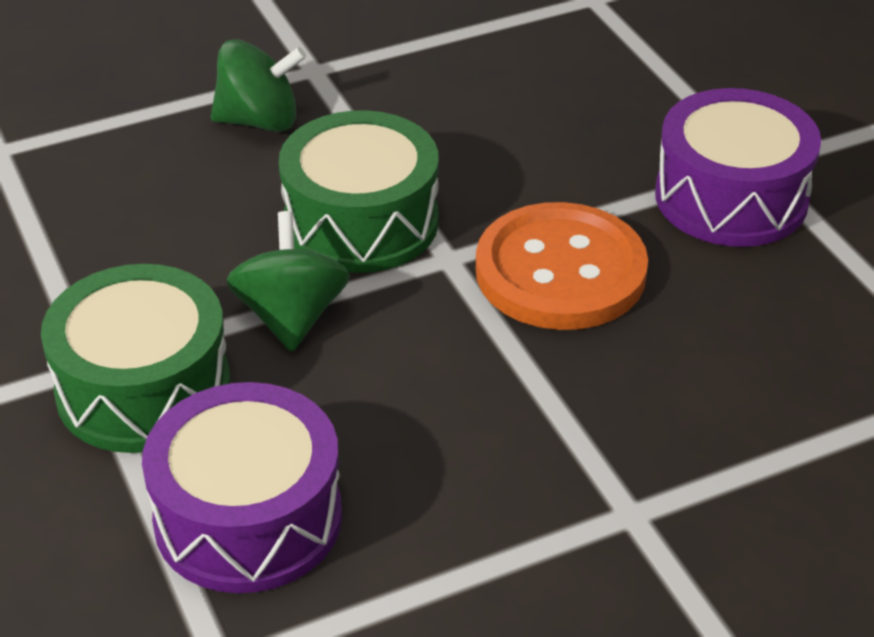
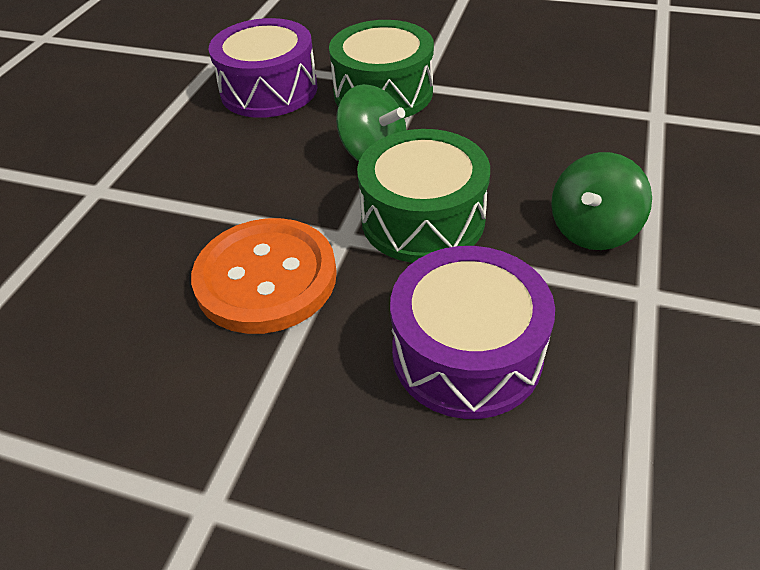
camera: 135 degrees right, 5 degrees up
(731, 197) = (202, 441): purple drum -> purple drum (467, 353)

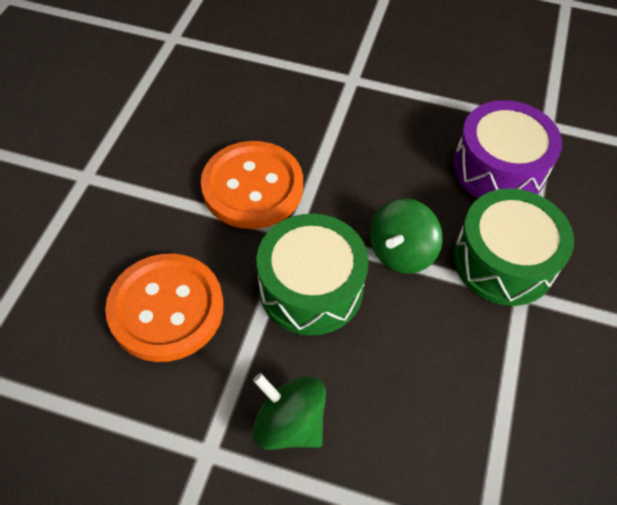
camera: 85 degrees right, 10 degrees up
(467, 353) = (166, 308): purple drum -> orange button

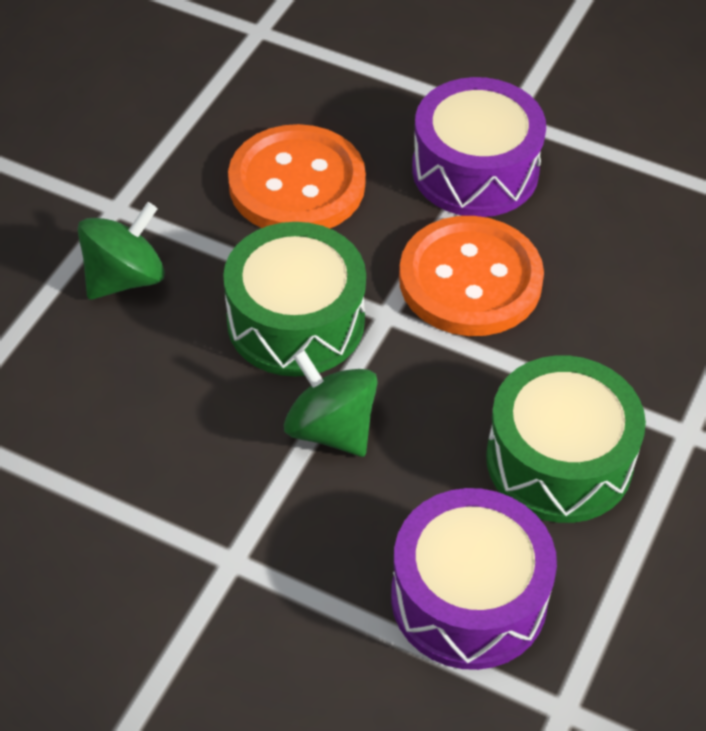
camera: 100 degrees right, 5 degrees down
(143, 192) = (475, 170): none -> purple drum
(503, 261) = (291, 553): green drum -> green drum (559, 460)

